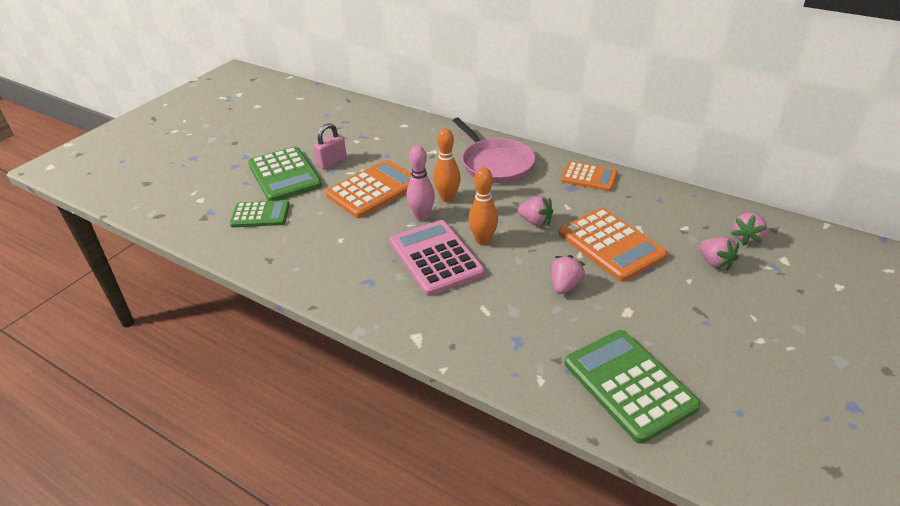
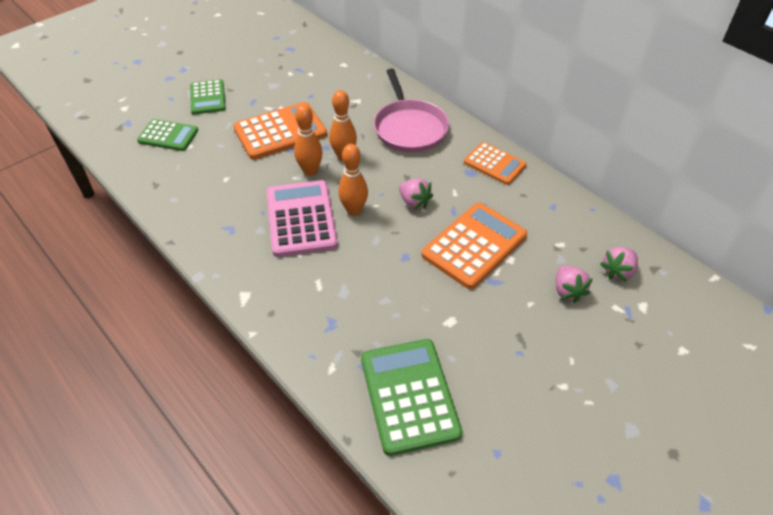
camera: 15 degrees right, 10 degrees up
(284, 175) = (208, 98): green calculator -> green calculator, size x0.63
(332, 162) = (256, 93): pink padlock -> none
(422, 216) = (310, 171): pink bowling pin -> orange bowling pin
(565, 285) = (405, 278): pink strawberry -> none
(611, 245) = (474, 245): orange calculator -> orange calculator turned 120 degrees counterclockwise

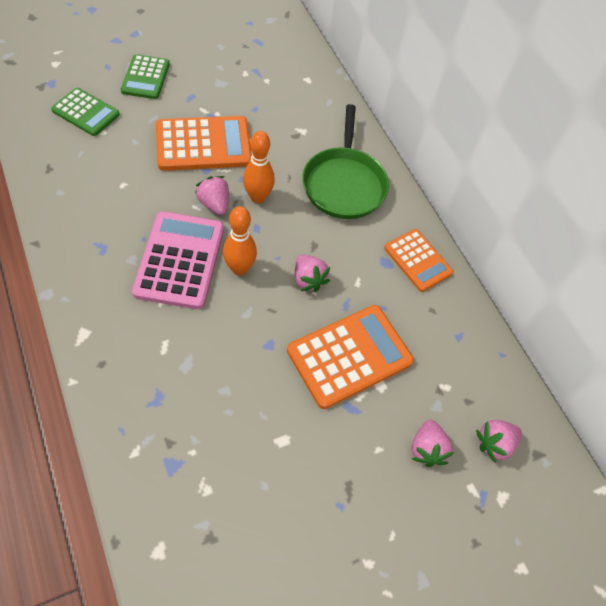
camera: 10 degrees right, 10 degrees up
(310, 171) = (214, 204): orange bowling pin -> pink strawberry
(409, 128) = (344, 184): pink pan -> green pan
(409, 395) = (200, 514): green calculator -> none

